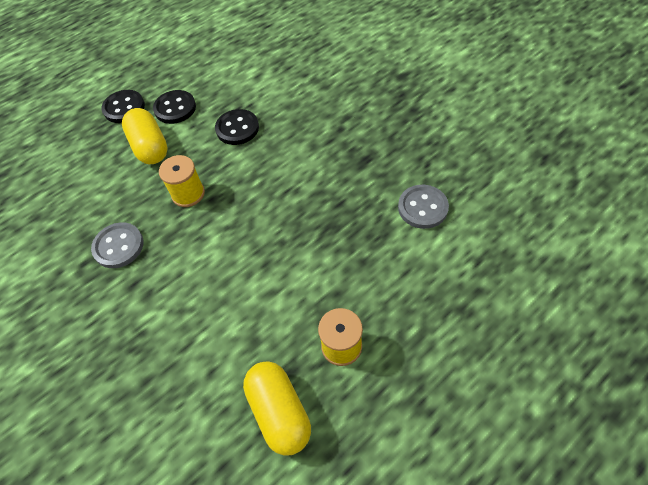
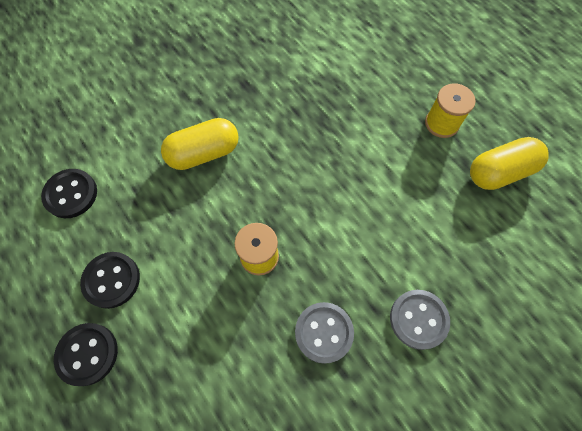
camera: 90 degrees left, 10 degrees up
(150, 147) = (174, 308): yellow capsule -> yellow capsule (204, 153)
(237, 128) = (170, 203): black button -> black button (71, 194)
(422, 208) = (310, 50): grey button -> grey button (418, 319)

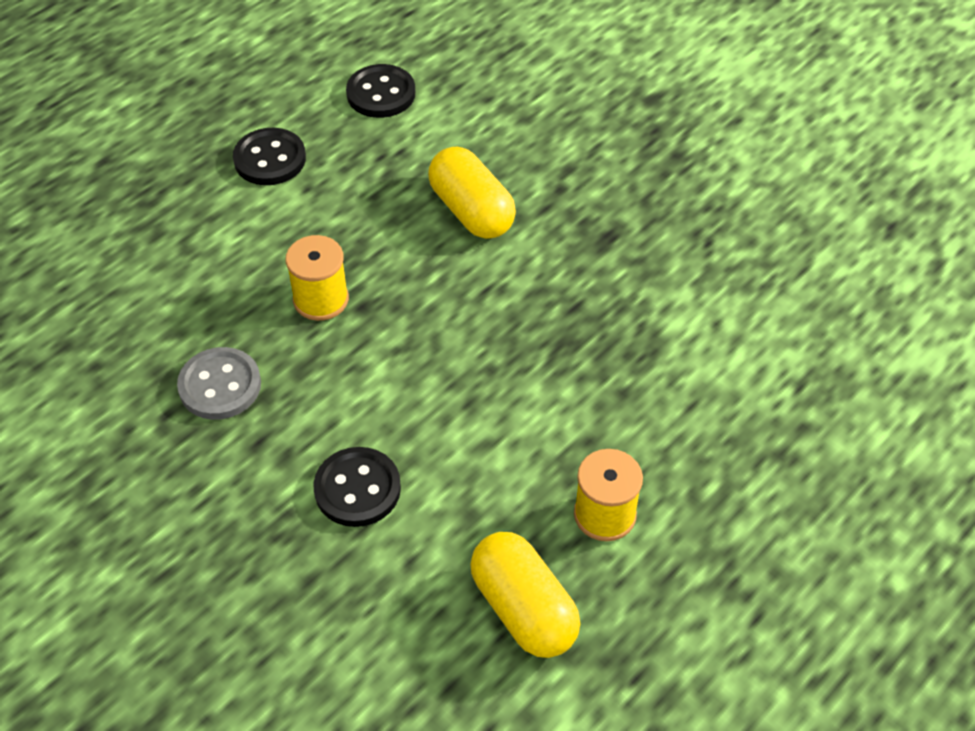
camera: 80 degrees right, 15 degrees down
(87, 354) = (178, 160): black button -> black button (357, 489)
(418, 319) = (247, 497): grey button -> none

